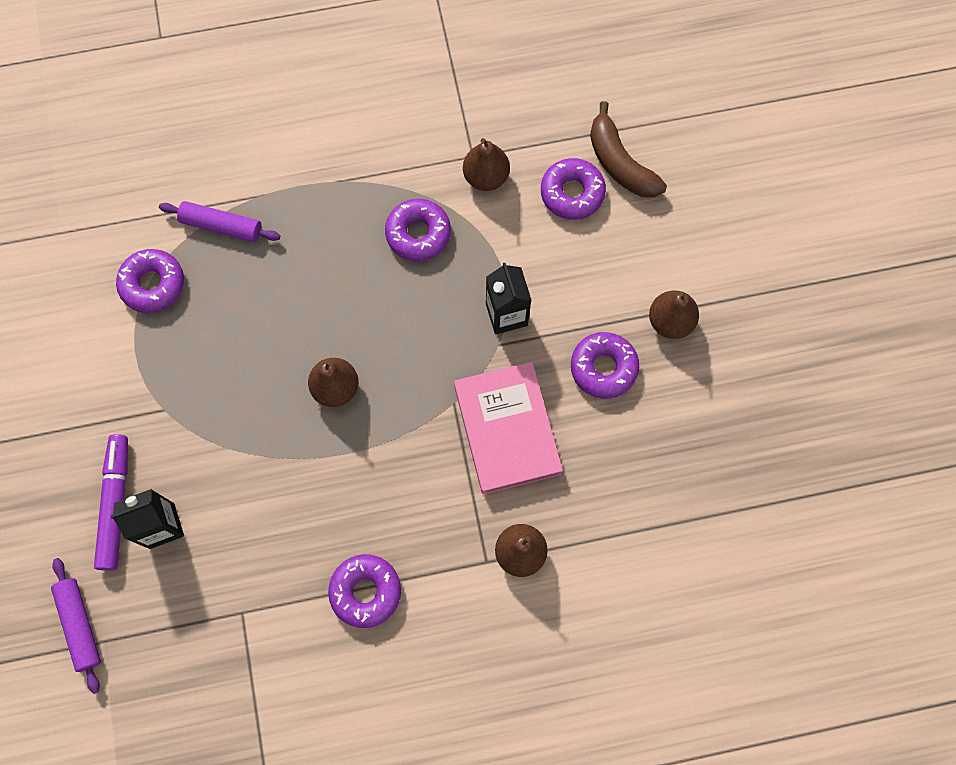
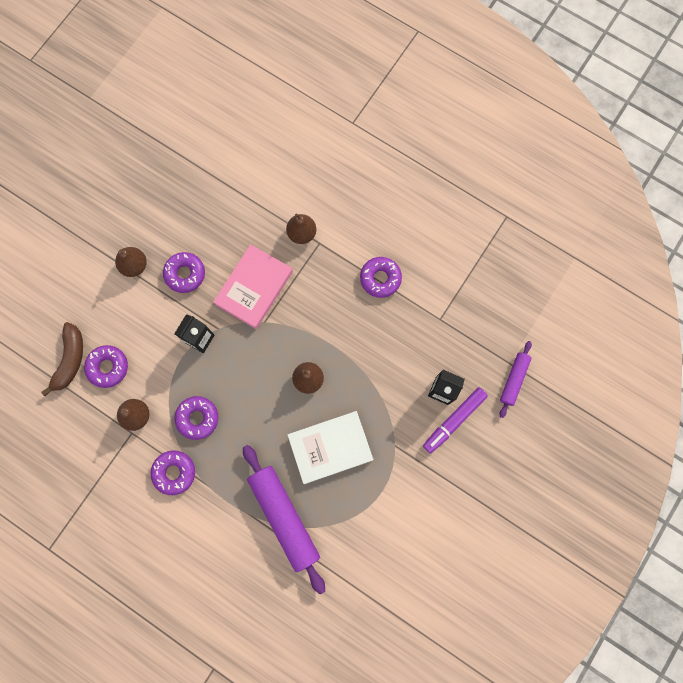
camera: 135 degrees left, 5 degrees up
(153, 284) = (344, 517): purple donut -> purple donut (174, 472)
(222, 226) = (284, 517): purple rolling pin -> purple rolling pin, size x1.87
(238, 339) = (330, 447): none -> white book

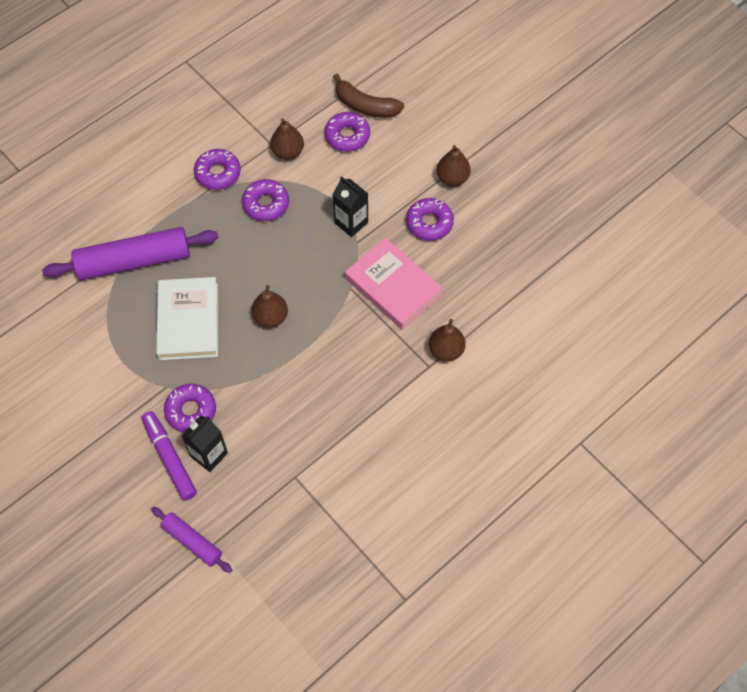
camera: 105 degrees right, 15 degrees down
(380, 278) = (365, 422): purple donut -> purple donut (191, 411)

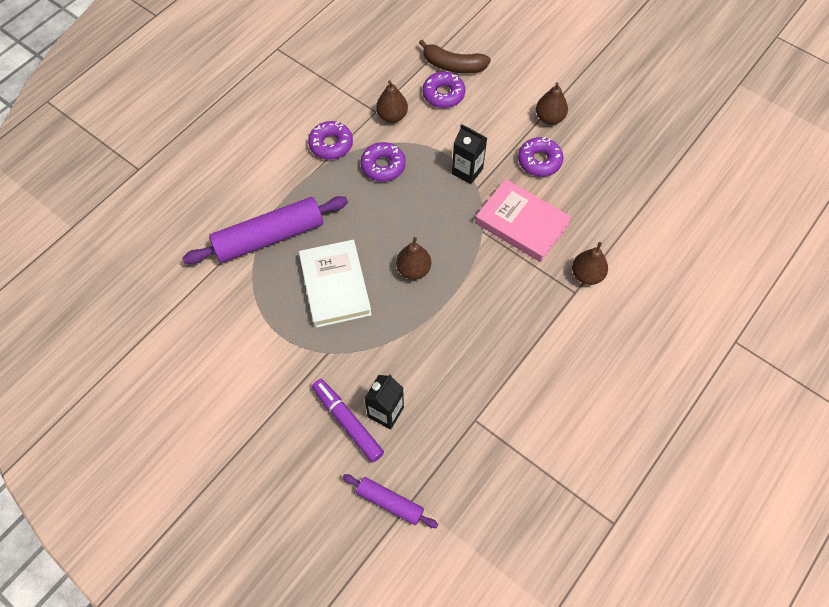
camera: 10 degrees left, 0 degrees up
(191, 411) = (358, 372): purple donut -> none

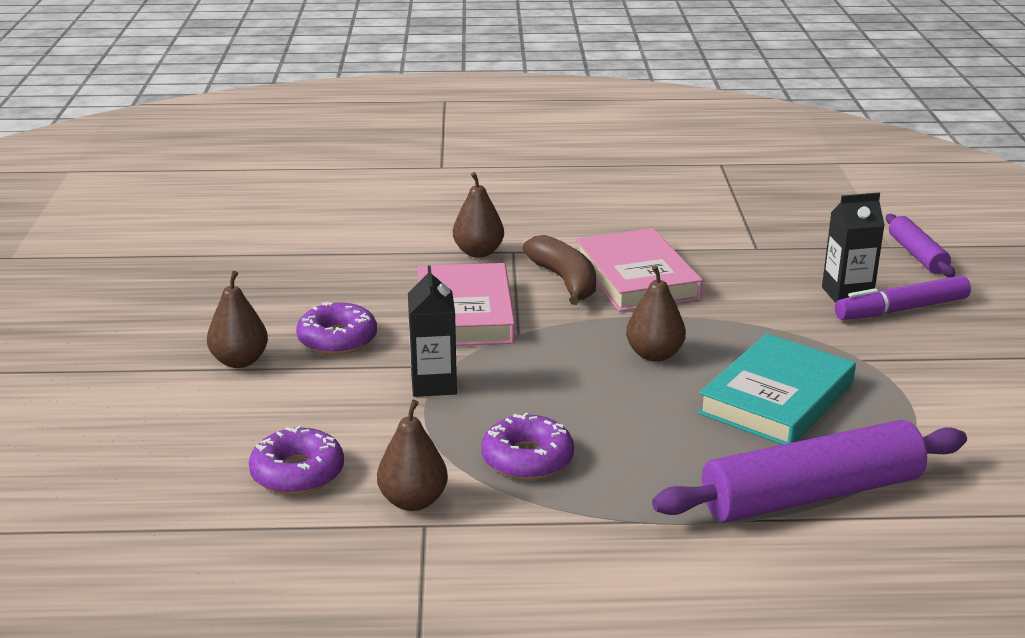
camera: 130 degrees left, 35 degrees down
(269, 237) = (811, 495): purple rolling pin -> purple rolling pin turned 45 degrees counterclockwise
(331, 144) = (560, 533): purple donut -> none
(335, 286) = (776, 398): white book -> turquoise book
(347, 422) = (901, 309): purple marker -> purple marker turned 60 degrees clockwise
(453, 65) = (212, 494): brown banana -> brown banana (565, 281)
(493, 326) = (636, 278): none -> pink book

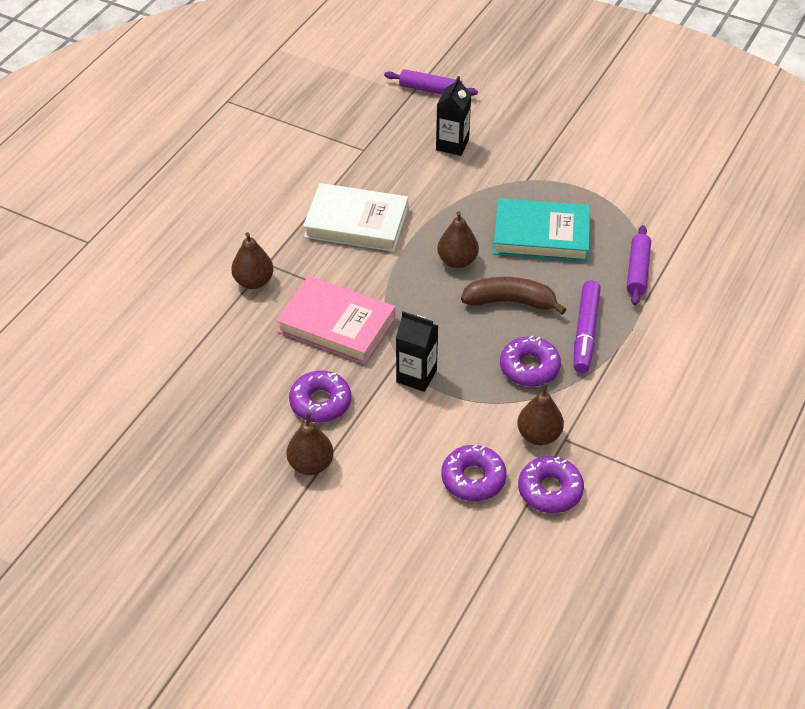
camera: 60 degrees left, 20 degrees up
(321, 539) = (550, 490): none -> purple donut
(565, 281) = (332, 257): brown banana -> brown banana (510, 302)
(636, 278) = (356, 222): pink book -> white book
(776, 398) = (541, 235): turquoise book -> turquoise book turned 60 degrees counterclockwise
(811, 495) = (637, 271): purple rolling pin -> purple rolling pin, size x0.53
(901, 309) = (487, 134): purple marker -> purple marker (585, 332)

